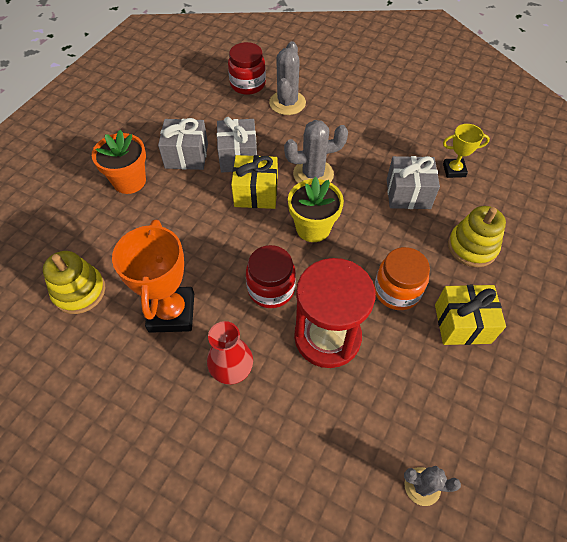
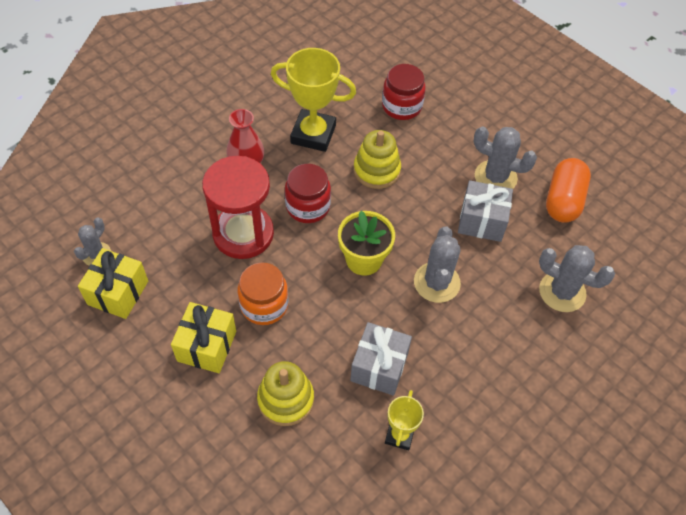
camera: 105 degrees right, 0 degrees up
(79, 291) = (358, 81): yellow stacking toy -> yellow stacking toy (376, 170)
(129, 181) = (472, 127): orange flower pot -> none
(171, 312) = (313, 134): orange trophy -> yellow trophy
(186, 156) = (495, 177): grey gift -> grey cactus
(198, 112) = (563, 200): none -> orange capsule
(248, 84) = (605, 259): red jar -> red jar (401, 106)
(256, 193) = (425, 224): yellow gift -> yellow gift (118, 293)

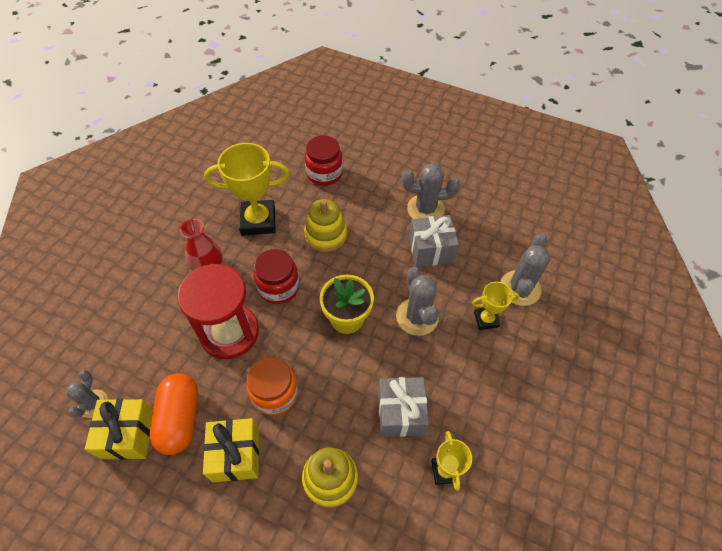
camera: 20 degrees left, 0 degrees up
(509, 310) = (486, 319): none -> yellow trophy
(562, 292) = (520, 288): grey cactus -> grey cactus turned 75 degrees counterclockwise
(563, 200) = (486, 211): orange capsule -> orange capsule (180, 419)

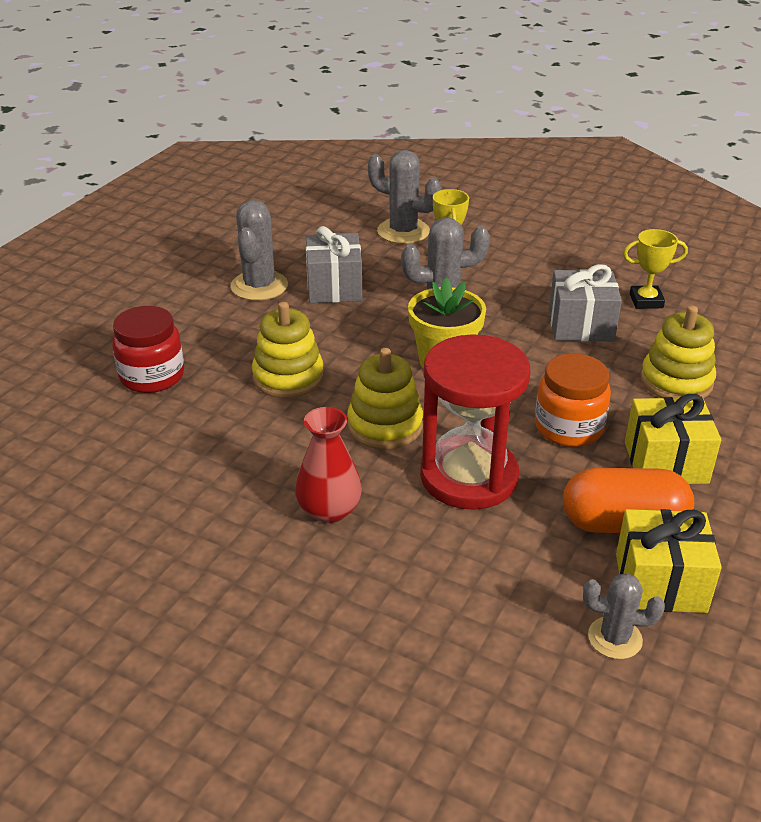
camera: 85 degrees left, 20 degrees down
(258, 221) = (240, 451): yellow trophy -> none
(279, 287) = (385, 425): red jar -> yellow stacking toy

